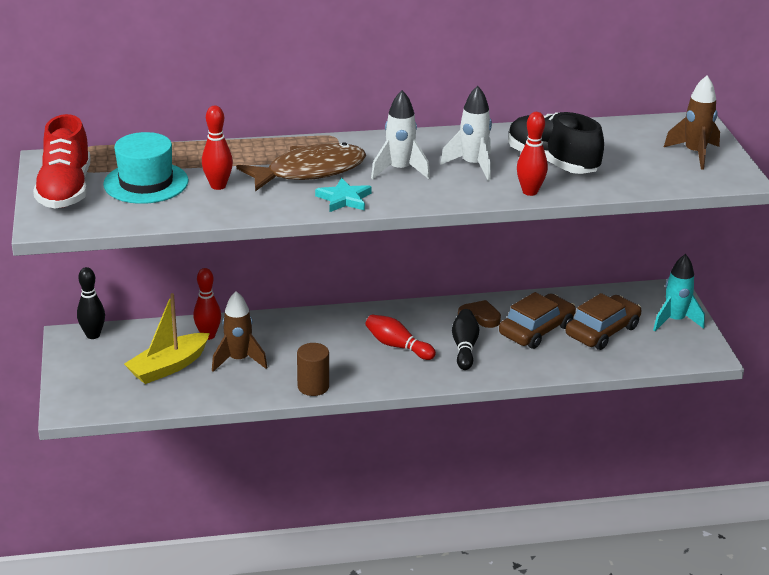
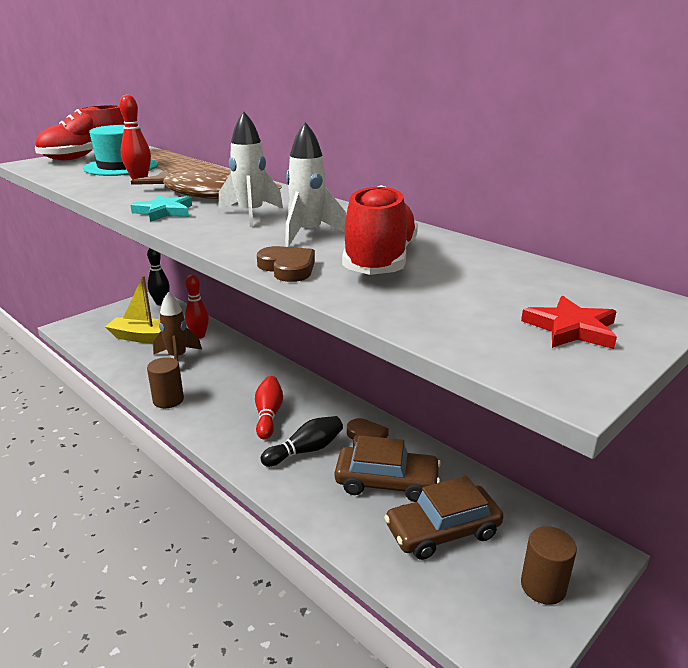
camera: 55 degrees right, 5 degrees down
(530, 192) = (287, 268): red bowling pin -> brown heart
(552, 162) = (380, 261): black shoe -> red shoe
(602, 331) = (442, 531): brown car -> brown car turned 150 degrees clockwise
(674, 321) = (543, 586): turquoise rocket -> brown cylinder
(694, 154) = (571, 329): brown rocket -> red star

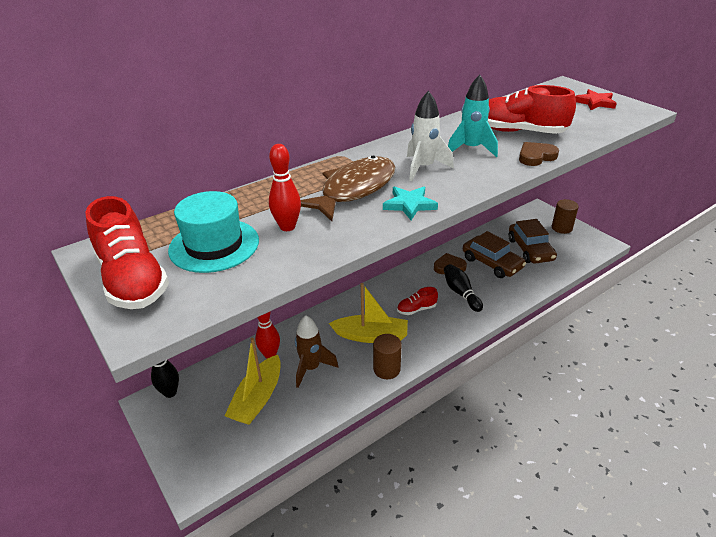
camera: 80 degrees left, 10 degrees up
(221, 387) = (371, 336): none -> yellow boat
(268, 415) = (416, 309): red bowling pin -> red shoe
(308, 234) = (471, 149): white rocket -> turquoise rocket
(386, 482) = (492, 263): brown car -> brown car turned 120 degrees clockwise

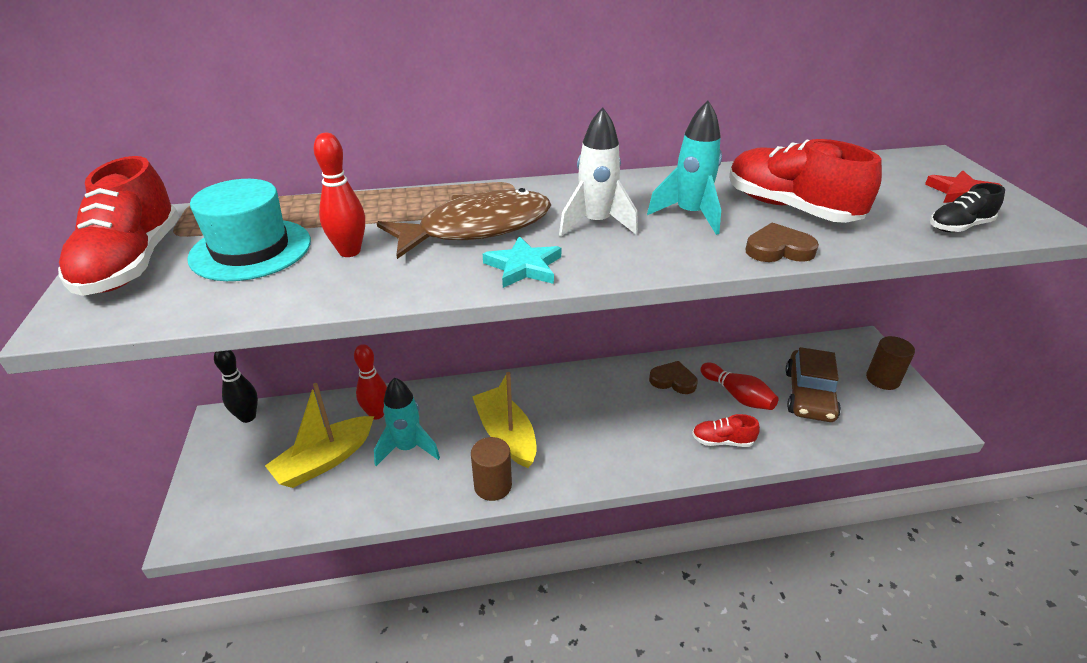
camera: 25 degrees right, 0 degrees up
(311, 368) = (408, 448): brown rocket -> turquoise rocket
(371, 336) = (506, 435): yellow boat -> yellow boat turned 150 degrees counterclockwise
(416, 309) = (588, 422): red shoe -> red shoe (722, 441)
(461, 293) = (663, 422): black bowling pin -> none
(492, 263) = (737, 395): brown car -> red bowling pin
(609, 121) = (959, 227): none -> black shoe

